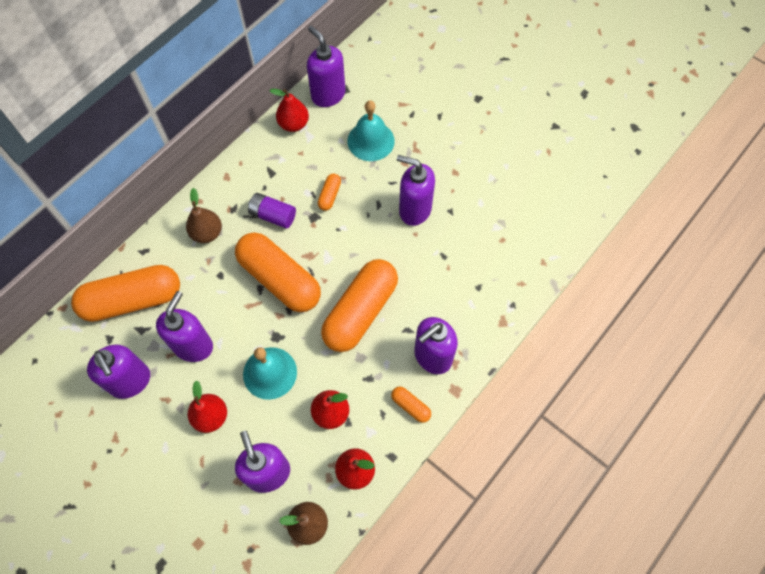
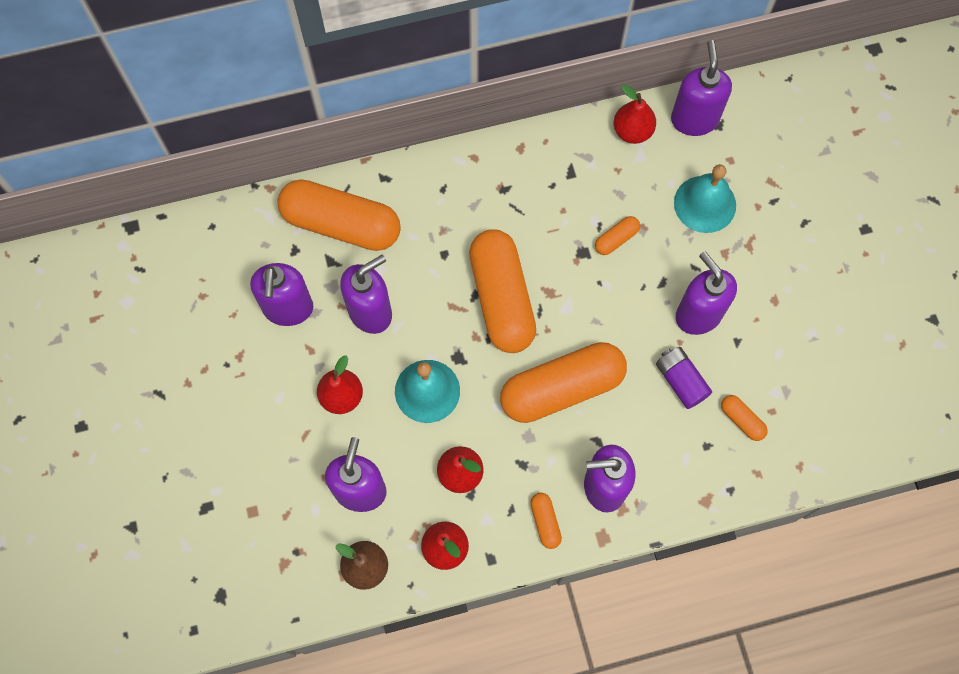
camera: 35 degrees right, 5 degrees up
(207, 233) = (460, 199): brown pear -> none
(273, 215) = (540, 223): purple battery -> purple battery (681, 381)
(488, 257) = (742, 420): none -> orange capsule

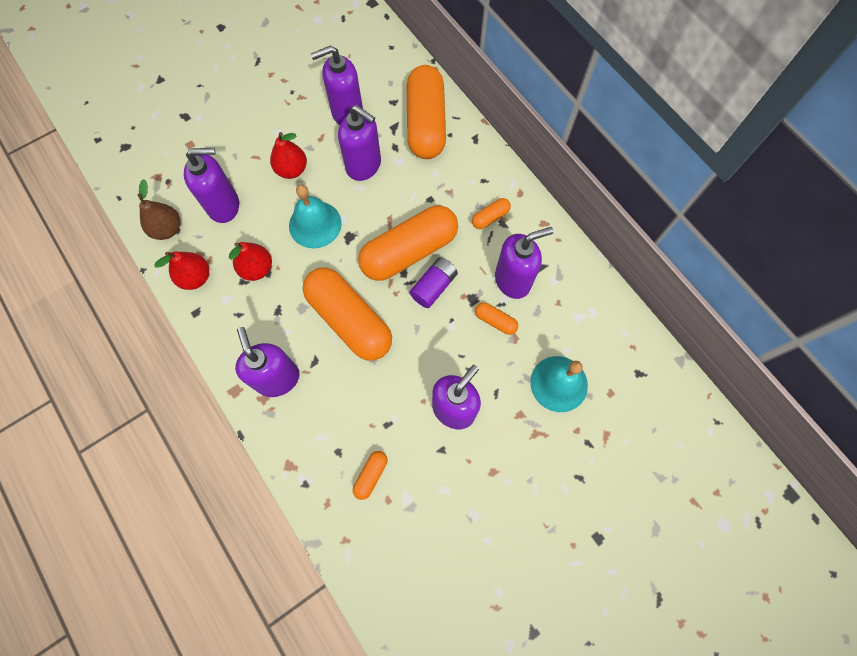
camera: 70 degrees right, 0 degrees up
(545, 522) = (235, 342): orange capsule -> orange capsule (490, 217)
(632, 131) = (599, 303): red pear -> none
(681, 381) = (388, 412): purple battery -> purple battery (433, 287)
(694, 119) = (635, 350): purple soap dispenser -> purple soap dispenser (513, 280)

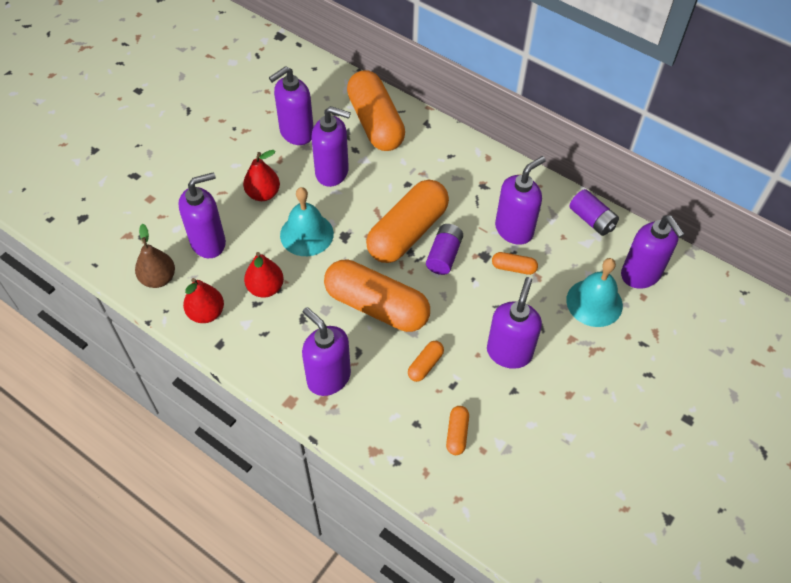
camera: 20 degrees left, 15 degrees down
(490, 217) = (470, 184): orange capsule -> orange capsule (425, 365)
(595, 293) = (591, 220): none -> purple battery
(618, 368) = (641, 275): none -> purple soap dispenser

